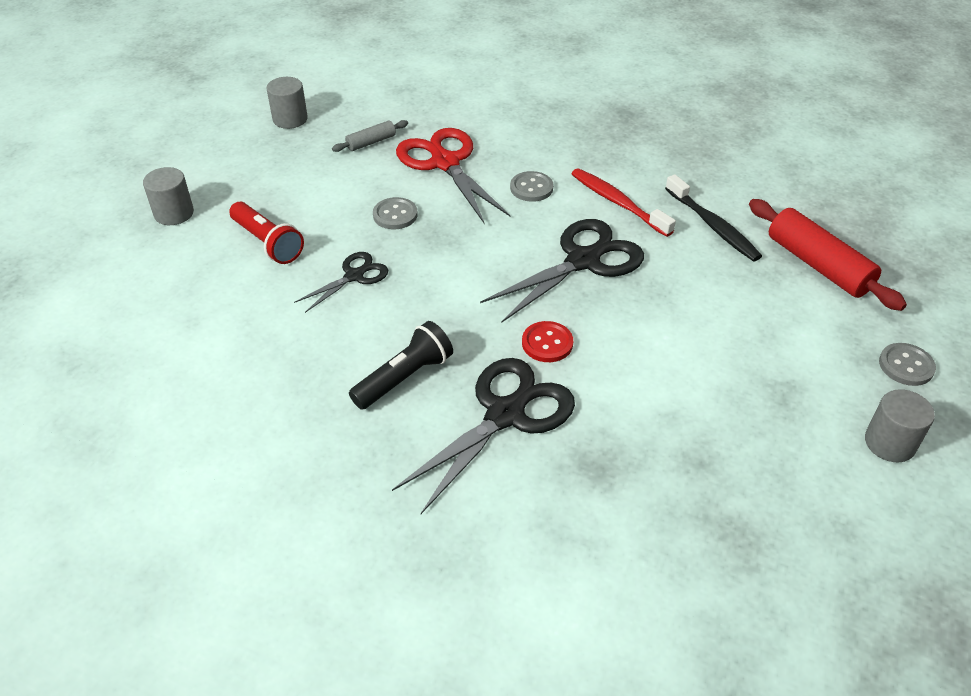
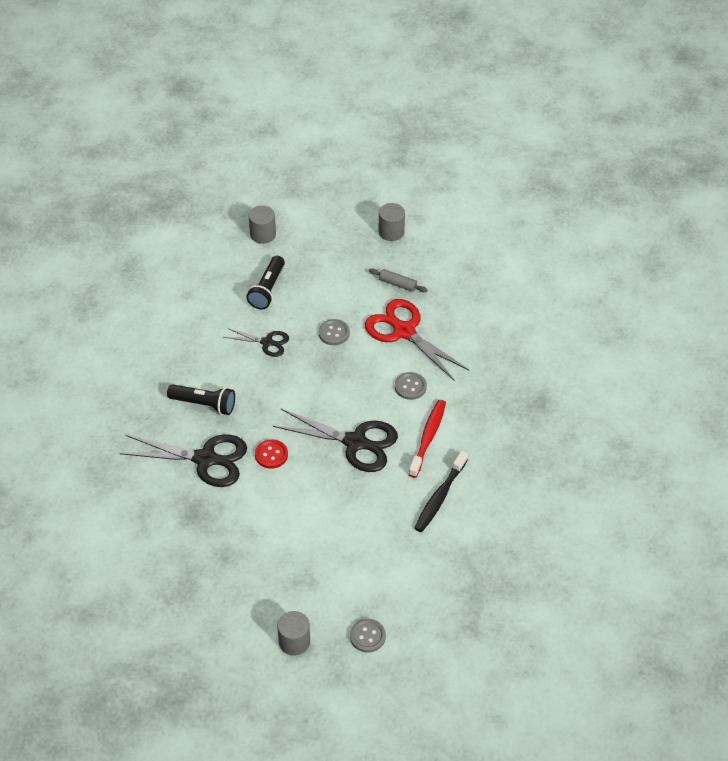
camera: 60 degrees right, 5 degrees up
(267, 243) = (267, 289): red flashlight -> black flashlight
(445, 163) = (404, 331): red scissors -> red scissors turned 75 degrees counterclockwise
(818, 265) = (437, 566): red rolling pin -> none

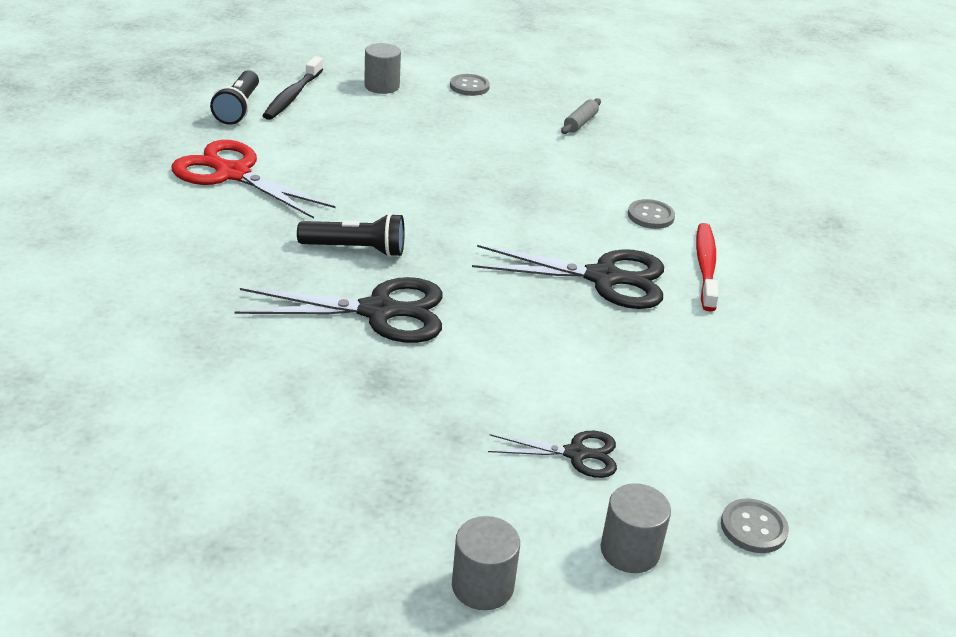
camera: 15 degrees left, 15 degrees down
(267, 289) = (407, 133): black flashlight -> black flashlight (238, 108)
(267, 342) = (427, 182): black scissors -> black scissors (576, 454)
(271, 455) = (482, 300): red button -> none
(334, 333) = (517, 169): grey button -> grey button (469, 86)
(391, 232) = (548, 80): grey cylinder -> grey cylinder (482, 586)
(397, 284) = (580, 123): grey rolling pin -> grey rolling pin turned 75 degrees counterclockwise
(404, 331) = (612, 164): red scissors -> red scissors (233, 174)
(440, 496) = (762, 331): black toothbrush -> black toothbrush (292, 96)

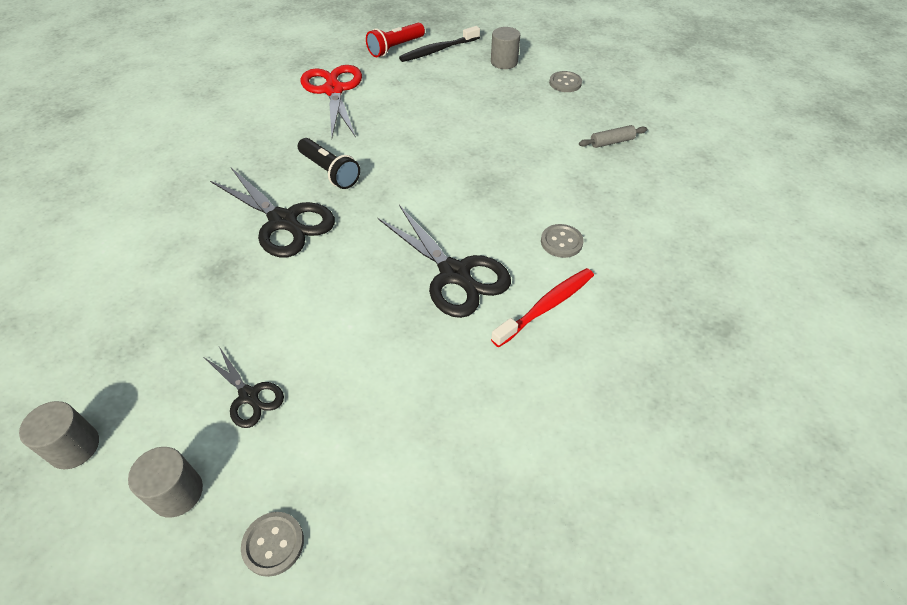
camera: 45 degrees right, 15 degrees up
(238, 108) = (395, 48): black flashlight -> red flashlight

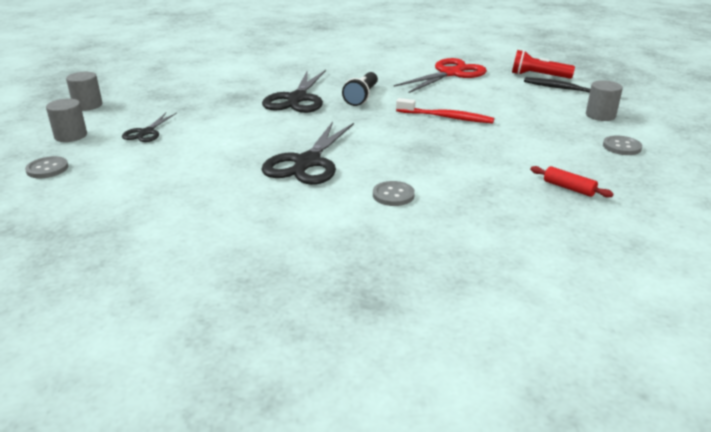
camera: 60 degrees right, 20 degrees down
(546, 306) = (309, 206): red toothbrush -> red toothbrush (446, 117)
(611, 142) = (568, 188): grey rolling pin -> red rolling pin

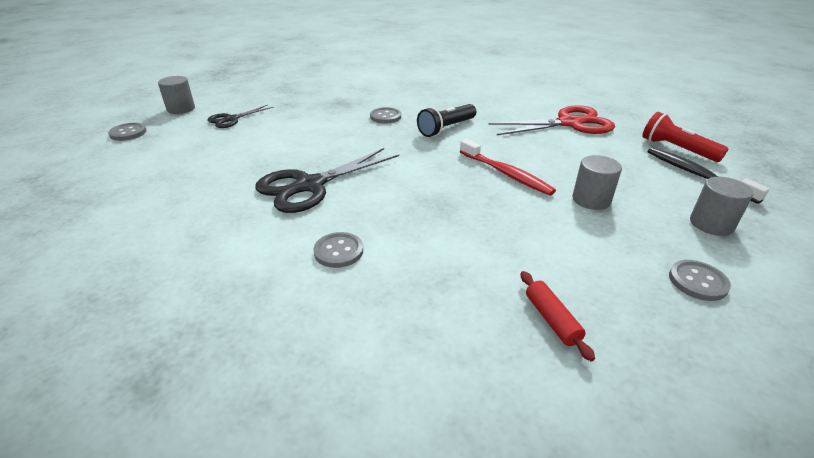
camera: 30 degrees right, 5 degrees up
(88, 105) = (227, 86): grey cylinder -> grey cylinder (591, 200)
(297, 99) = (385, 117): black scissors -> grey button

